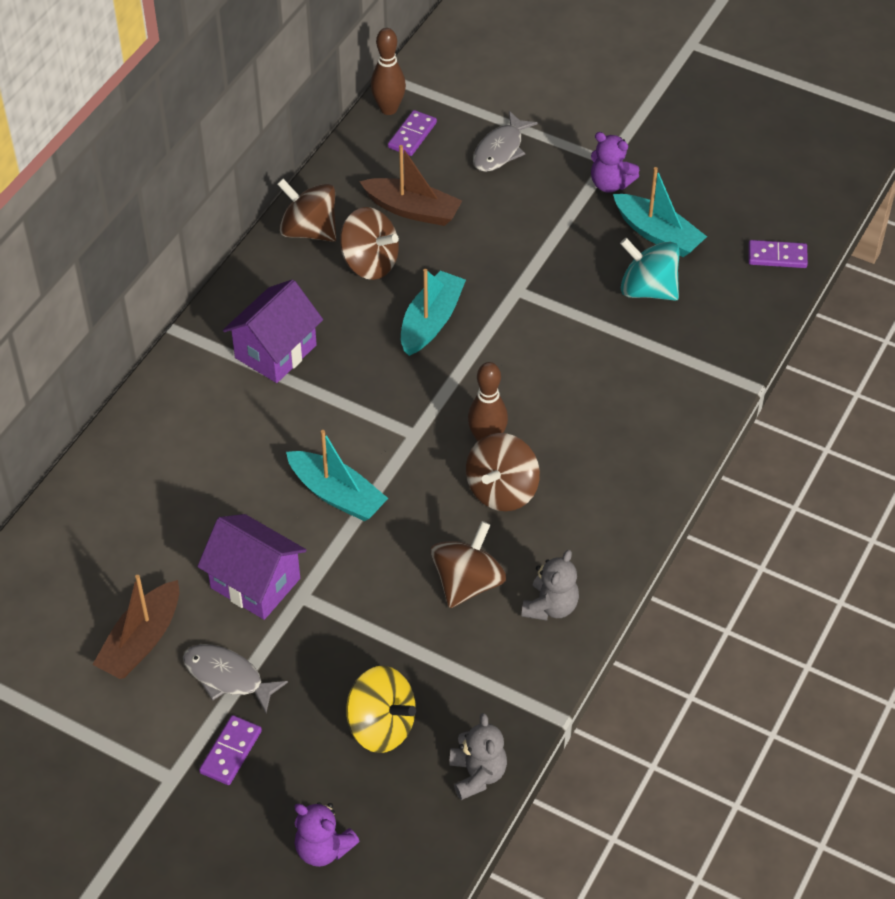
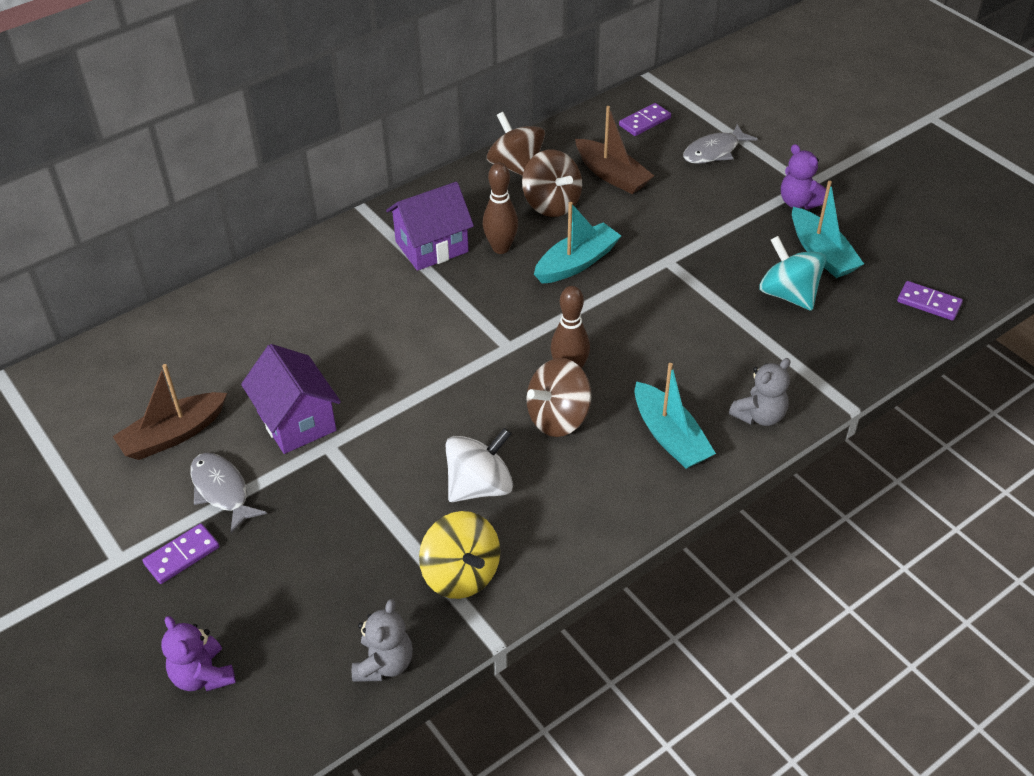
camera: 25 degrees right, 5 degrees down
(337, 494) = (411, 373): turquoise boat -> turquoise boat (670, 436)
(381, 726) = (325, 584): yellow spinning top -> yellow spinning top (461, 574)
(388, 109) = (636, 98): brown bowling pin -> brown bowling pin (501, 248)
(467, 583) = (480, 486): brown spinning top -> white spinning top
(550, 606) = (544, 534): grey teddy bear -> grey teddy bear (759, 415)

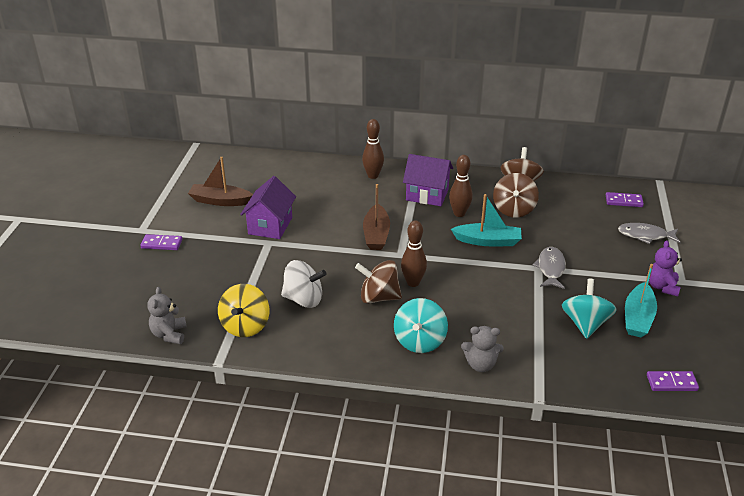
camera: 45 degrees right, 10 degrees down
(203, 675) = (108, 288): purple teddy bear -> none
(222, 490) = (207, 231): grey fish -> grey fish (550, 268)
(330, 263) = (373, 176): none -> brown bowling pin
(384, 663) = (169, 334): grey teddy bear -> grey teddy bear turned 120 degrees clockwise
(612, 175) = (566, 215): brown boat -> brown boat (376, 234)
(670, 436) = (419, 341): turquoise boat -> turquoise spinning top
(929, 303) = (671, 383): purple domino -> purple domino turned 75 degrees counterclockwise

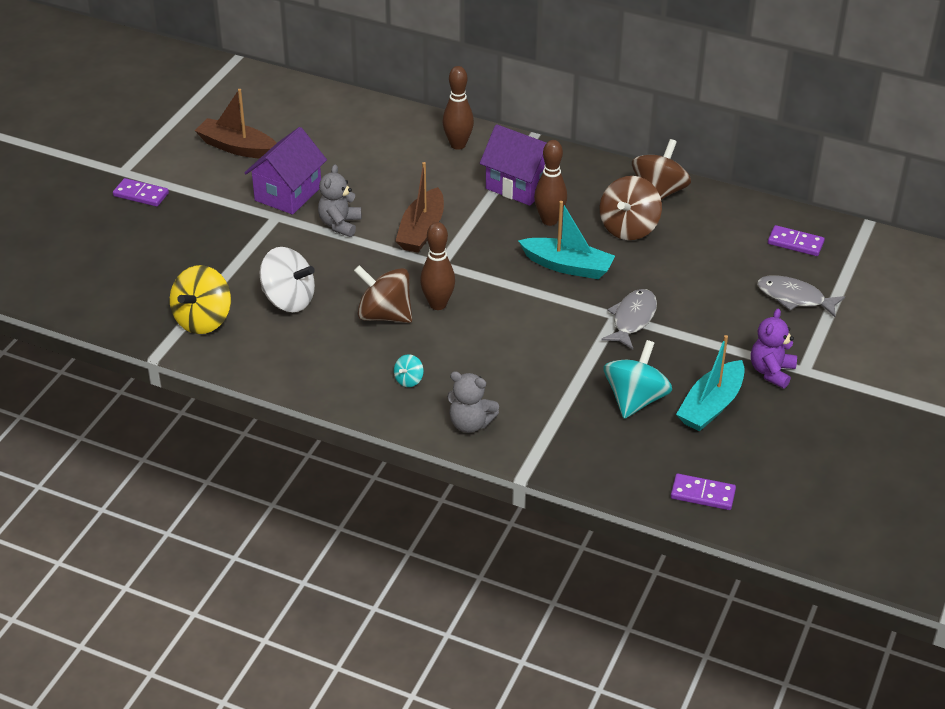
camera: 15 degrees right, 5 degrees up
(169, 334) = (109, 313): grey teddy bear -> grey teddy bear (340, 224)
(419, 341) = (409, 380): turquoise spinning top -> turquoise spinning top, size x0.46

